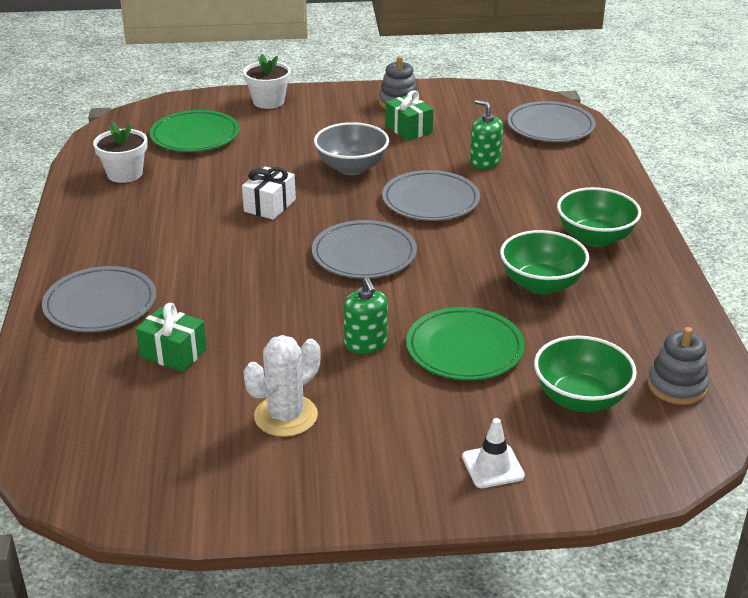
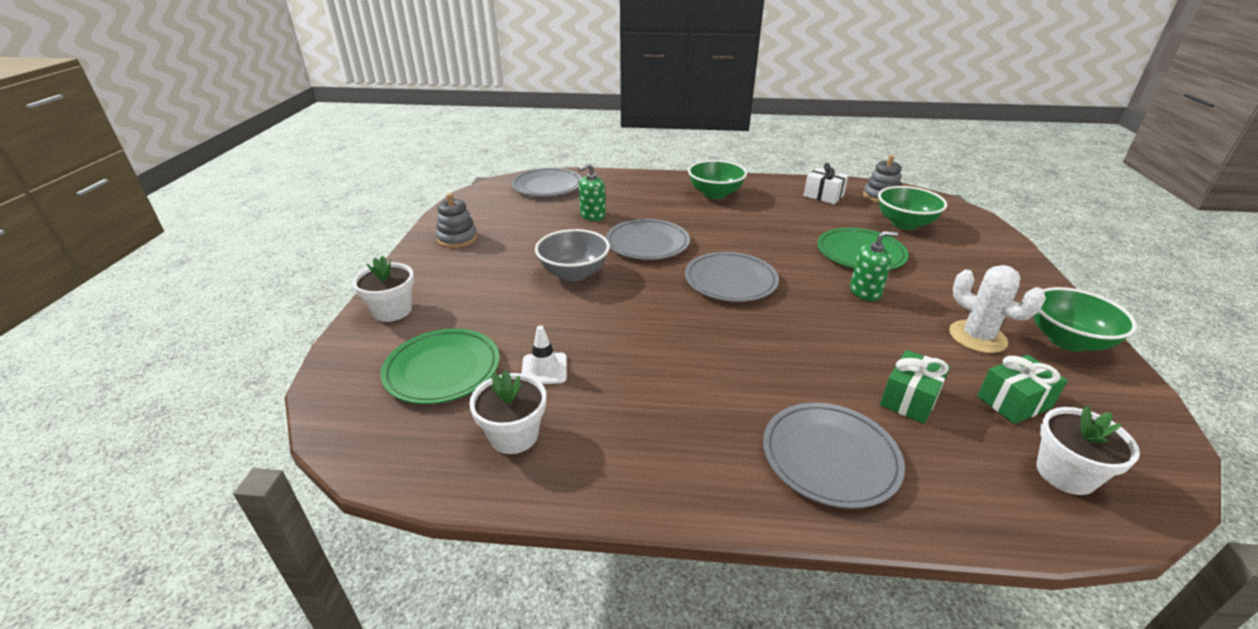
camera: 80 degrees left, 0 degrees up
(76, 428) = (1065, 474): none -> white flower pot
(270, 205) = (632, 324): white gift -> white gift (823, 196)
(408, 129) = (514, 239): green gift -> green gift (1013, 402)
(492, 466) = (989, 259): white traffic cone -> white traffic cone (544, 369)
(541, 284) = (774, 218): green bowl -> green bowl (1067, 340)

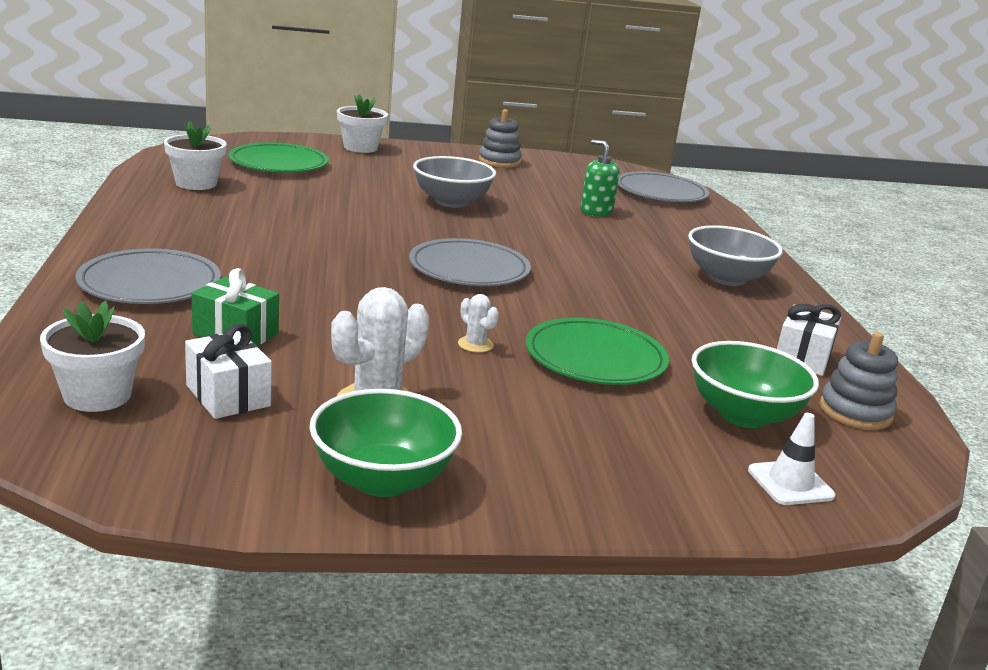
camera: 75 degrees right, 10 degrees down
(544, 369) = (281, 191): white traffic cone -> white traffic cone (790, 483)
(647, 243) = (540, 234): grey plate -> none
(715, 194) = (727, 278): green bowl -> grey bowl
(865, 292) = (475, 345): green soap dispenser -> white cactus
(1013, 402) = (228, 396): green gift -> white gift

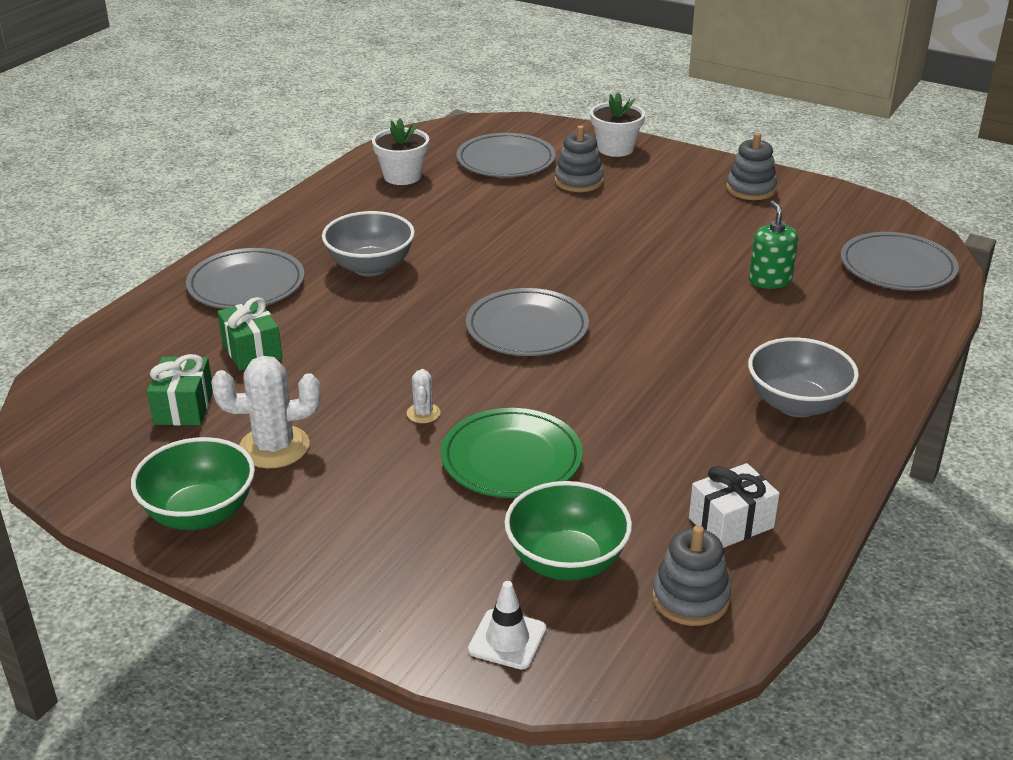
camera: 40 degrees right, 10 degrees up
(97, 395) = (106, 381): white flower pot -> none
(228, 396) = (184, 407): white gift -> green gift
(278, 163) = (506, 161): green plate -> grey plate
(362, 170) = (578, 181): none -> grey stacking toy
(451, 202) = (619, 239): grey bowl -> grey bowl (370, 267)

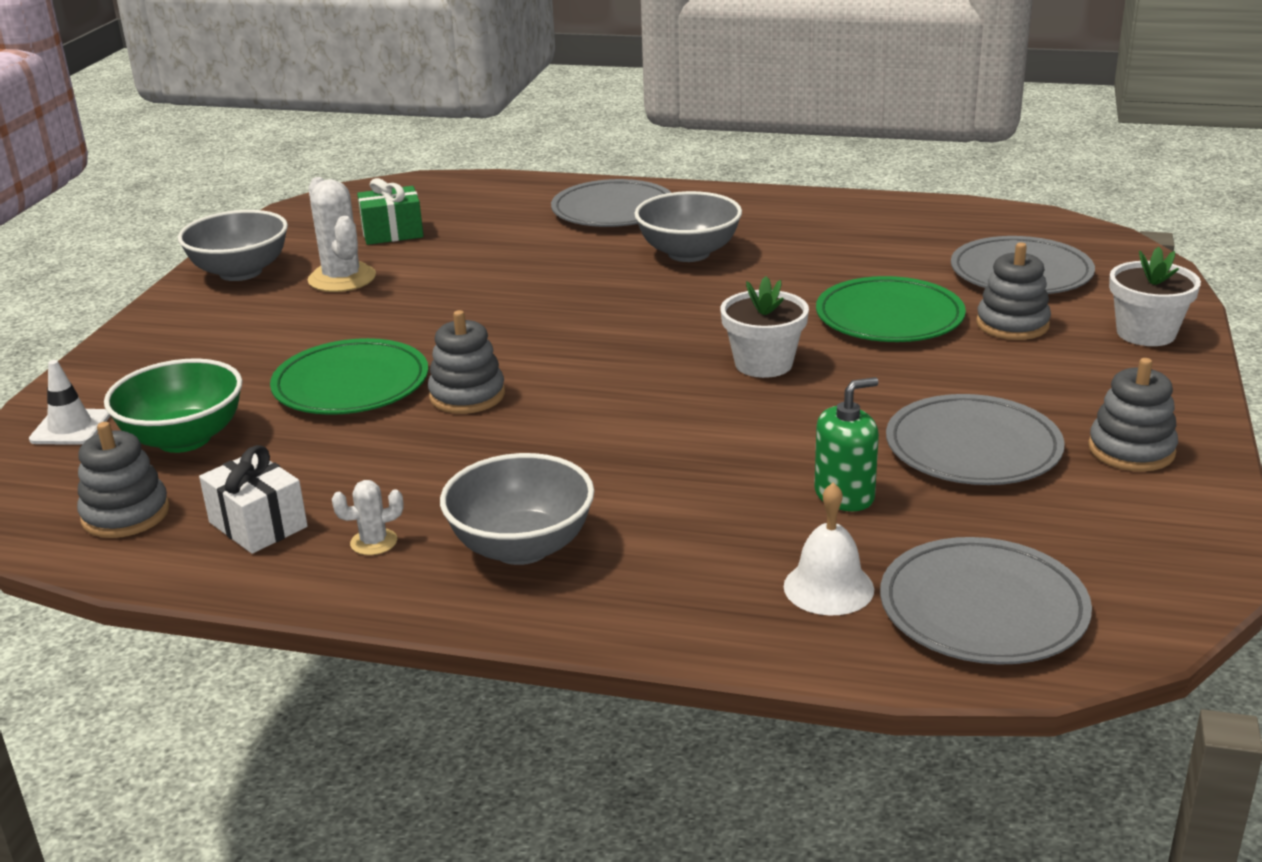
camera: 75 degrees right, 5 degrees down
(200, 513) = (240, 272): green bowl -> grey bowl
(252, 351) = (495, 237): green gift -> none
(402, 176) = (913, 228): white flower pot -> white flower pot (763, 364)
(423, 413) = (418, 329): white cactus -> white cactus (374, 542)
(527, 328) = (611, 352): grey plate -> grey plate (973, 448)
(541, 216) = (889, 317): none -> green plate
(564, 402) = (467, 395): none -> grey stacking toy
(868, 306) = (828, 587): none -> white bell

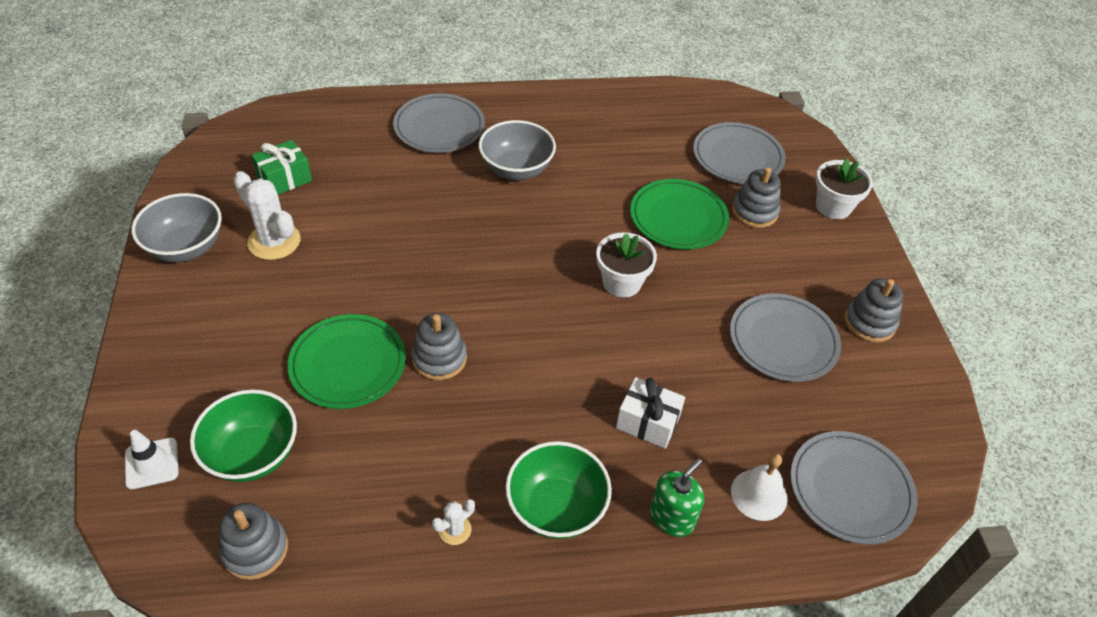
camera: 25 degrees left, 20 degrees up
(258, 525) = (362, 534): white gift -> white gift (647, 422)
(521, 547) = (556, 508): grey bowl -> green bowl
(844, 495) = (729, 404): green soap dispenser -> green soap dispenser (672, 517)

